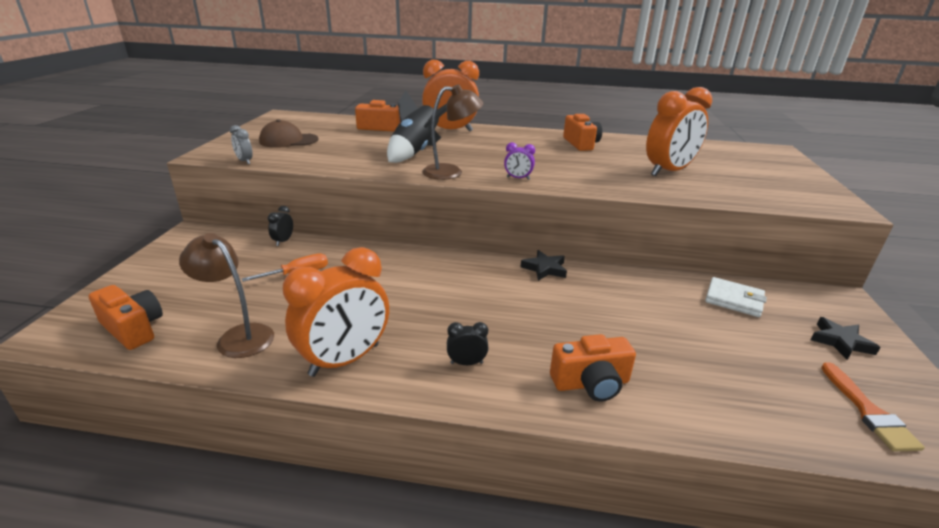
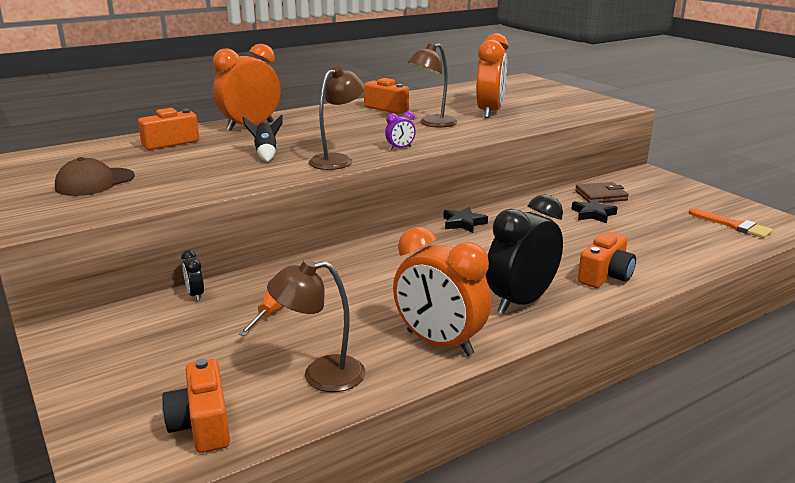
camera: 40 degrees left, 5 degrees down
(133, 329) = (202, 424): orange camera -> orange camera turned 105 degrees counterclockwise
(245, 161) = (100, 215): grey clock -> none
(344, 360) = (439, 343): orange clock -> orange clock turned 120 degrees clockwise
(416, 152) = (266, 154): black rocket -> black rocket, size x0.57
(466, 363) = (521, 302): black clock -> black clock, size x2.36
(590, 166) = (432, 124): none -> brown lamp
(734, 300) = (601, 196): white wallet -> brown wallet
(840, 342) = (678, 197): black star -> black star (593, 214)

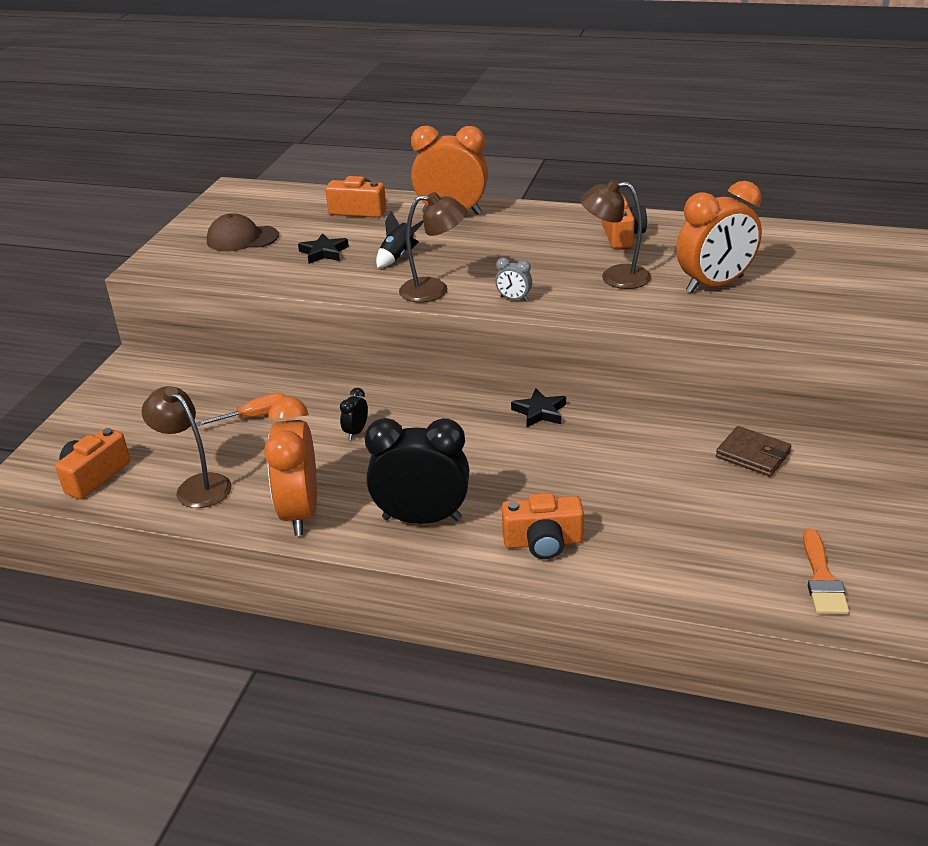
camera: 50 degrees right, 10 degrees up
(195, 295) = (238, 373): black clock -> black clock (356, 432)
(400, 148) = (514, 299): purple clock -> grey clock
(593, 214) = (689, 472): black star -> black star (324, 252)

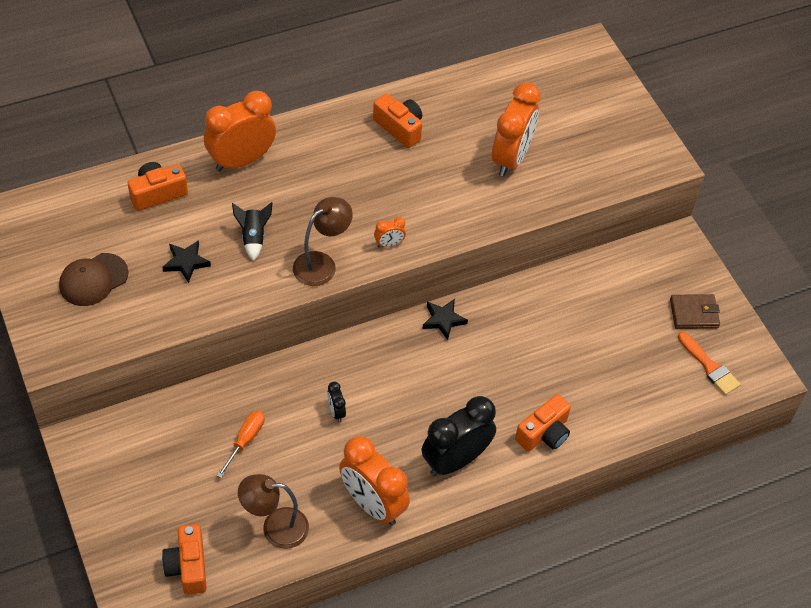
camera: 45 degrees left, 20 degrees up
(514, 299) = (389, 244): grey clock -> orange clock
(615, 277) = (438, 183): brown lamp -> none
(753, 455) = (604, 285): brown wallet -> brown wallet (694, 313)

